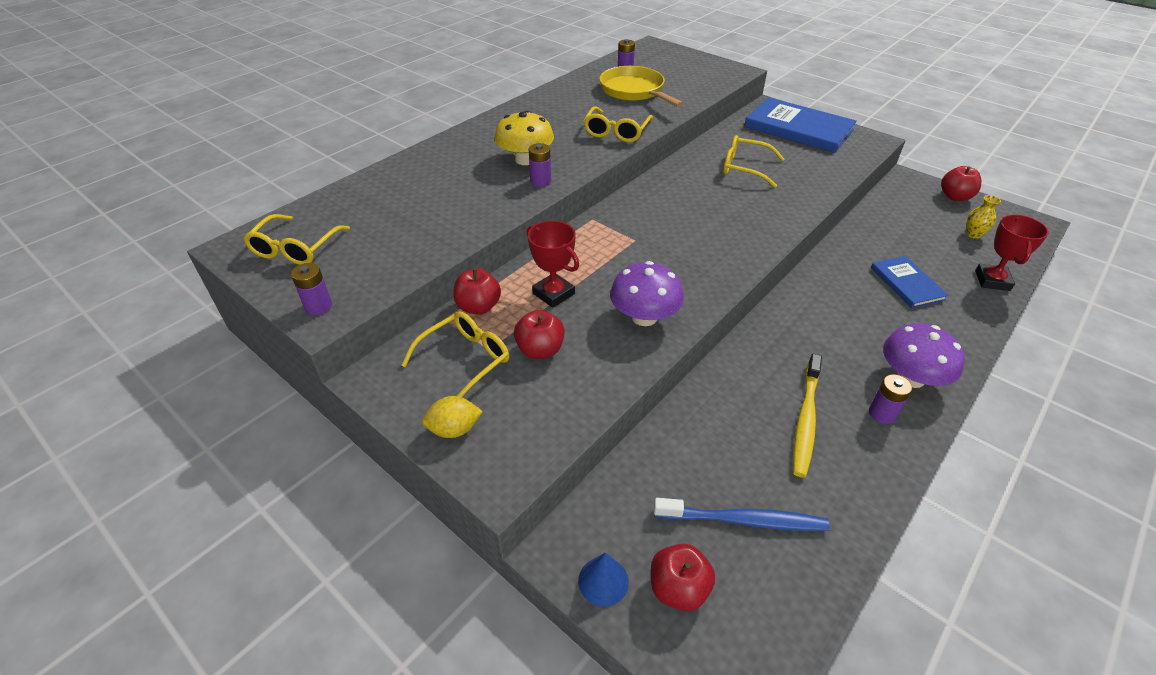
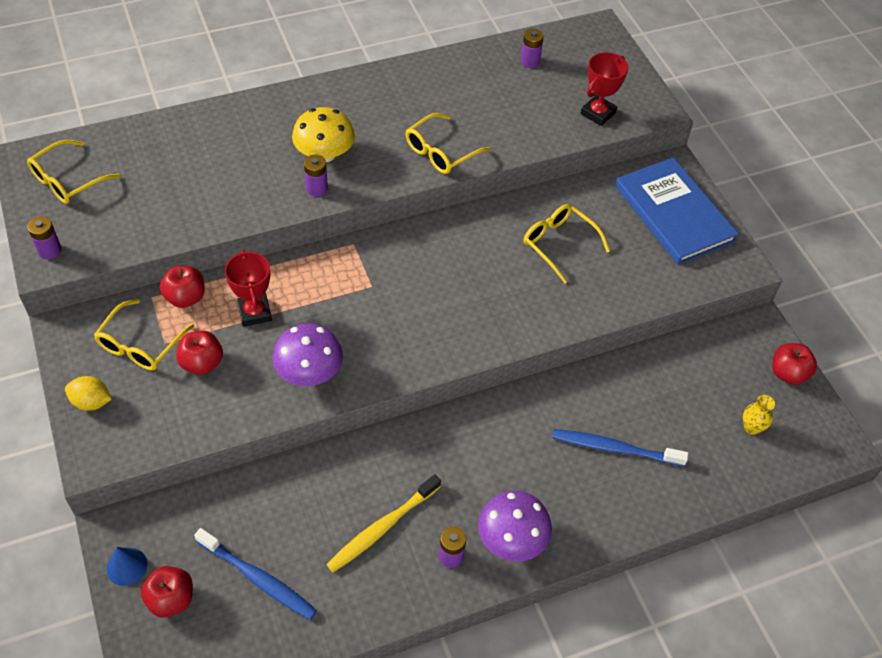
camera: 25 degrees right, 10 degrees up
(465, 360) = (140, 345): yellow glasses -> yellow glasses turned 135 degrees clockwise
(634, 91) = (511, 98): yellow pan -> none
(906, 283) = (614, 448): blue book -> blue toothbrush
(992, 280) = (706, 487): red trophy -> red trophy (598, 113)

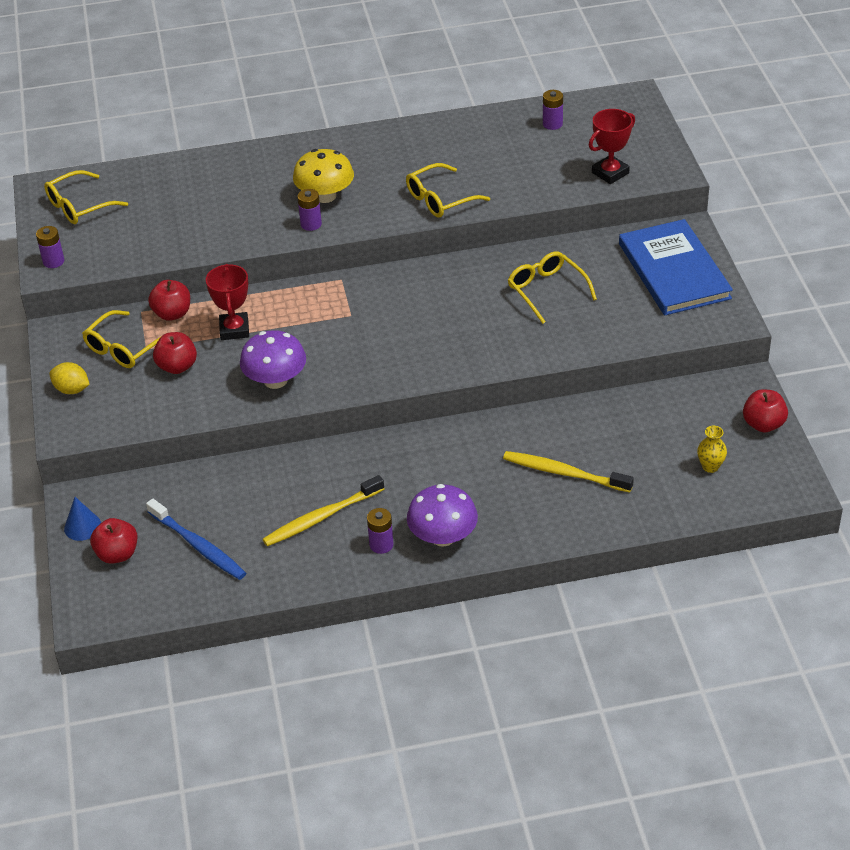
camera: 15 degrees right, 10 degrees down
(614, 448) = (564, 473): blue toothbrush -> yellow toothbrush

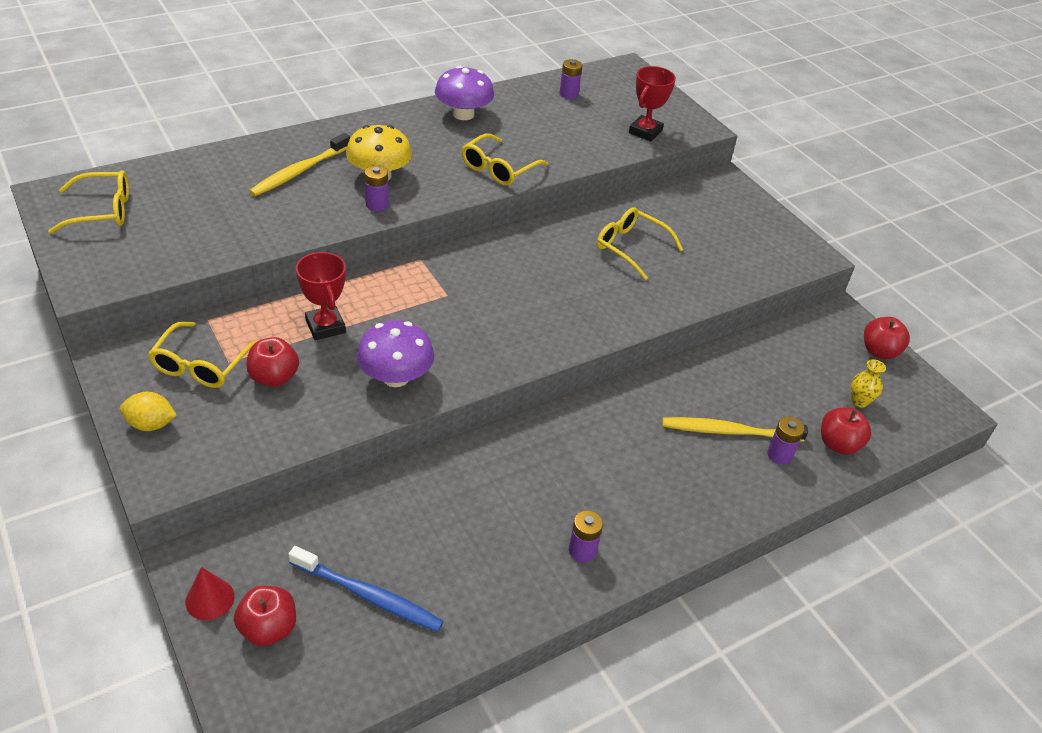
camera: 25 degrees left, 0 degrees up
(53, 261) = (89, 274): purple battery -> purple battery (779, 455)
(79, 206) = (102, 211): yellow glasses -> yellow glasses turned 135 degrees counterclockwise
(82, 526) = (210, 599): blue cone -> red cone
(172, 314) = (246, 318): red apple -> red apple (838, 444)
(321, 517) = (500, 530): yellow toothbrush -> yellow toothbrush (299, 172)
(443, 536) = (644, 527): purple mushroom -> purple mushroom (463, 114)
(674, 271) = (735, 216): blue book -> none

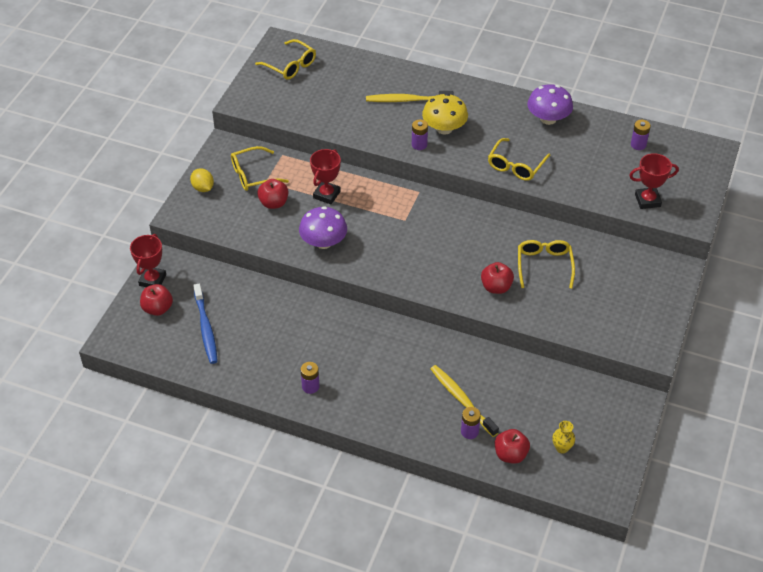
camera: 55 degrees right, 5 degrees up
(210, 599) = (152, 280): red cone -> red trophy
(498, 169) = (515, 166): yellow glasses -> yellow glasses turned 60 degrees counterclockwise
(879, 351) = (624, 437): red apple -> red apple (496, 287)

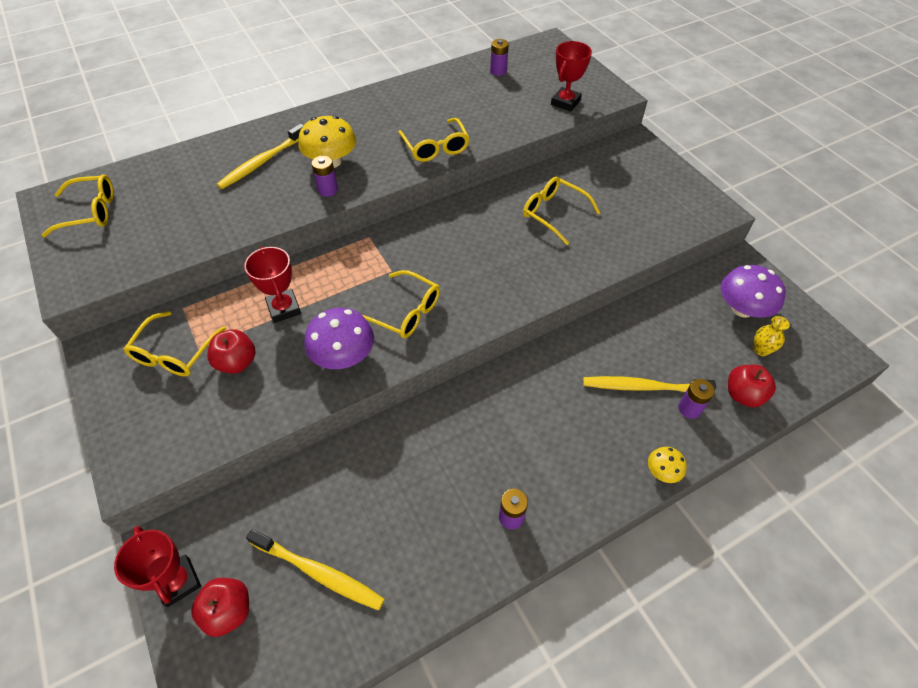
camera: 50 degrees left, 5 degrees up
(203, 188) = (127, 416): yellow lemon -> none
(206, 328) = (319, 573): blue toothbrush -> yellow toothbrush
(381, 247) = (405, 312): none -> yellow glasses
(409, 440) = (662, 471): none -> yellow mushroom
(496, 287) = (547, 261): red apple -> none
(548, 119) = (406, 97): purple mushroom -> purple mushroom (742, 309)

